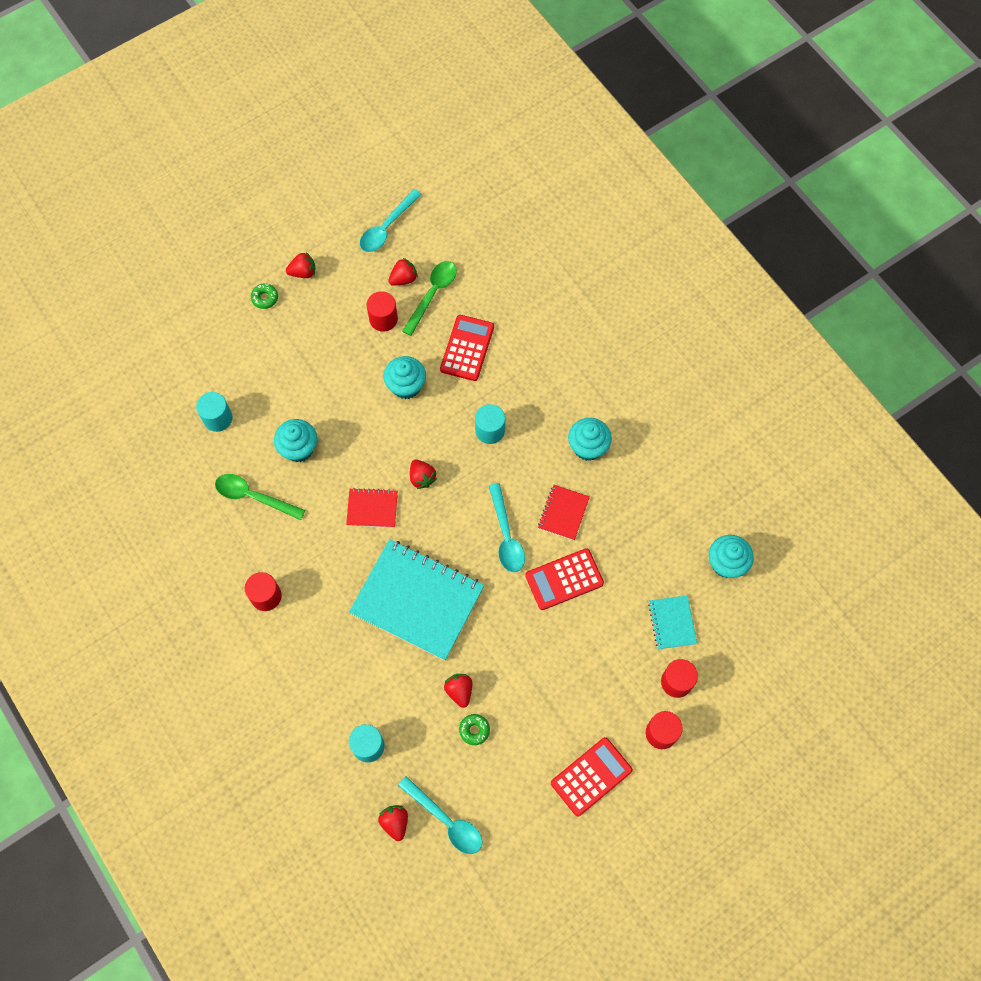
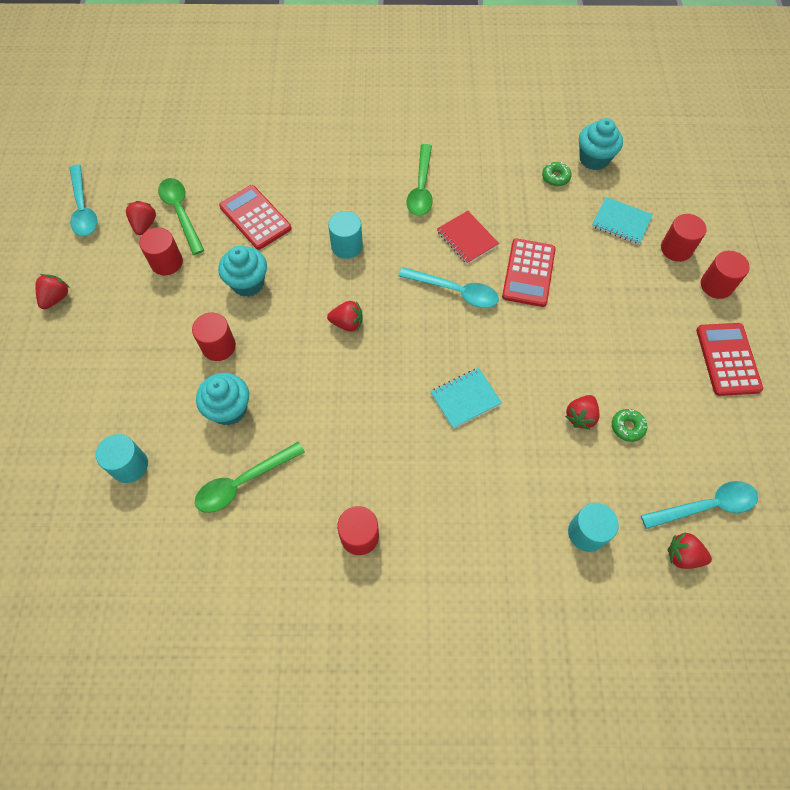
camera: 55 degrees left, 5 degrees down
(265, 298) = (48, 345): green donut -> green donut (555, 177)
(341, 405) = (218, 346): none -> red cylinder
(372, 508) = (344, 382): red notebook -> none
(417, 600) = (465, 399): turquoise notebook -> turquoise notebook, size x0.46
(459, 691) = (580, 416): red strawberry -> red strawberry turned 75 degrees counterclockwise
(588, 447) = (421, 188): turquoise cupcake -> green spoon

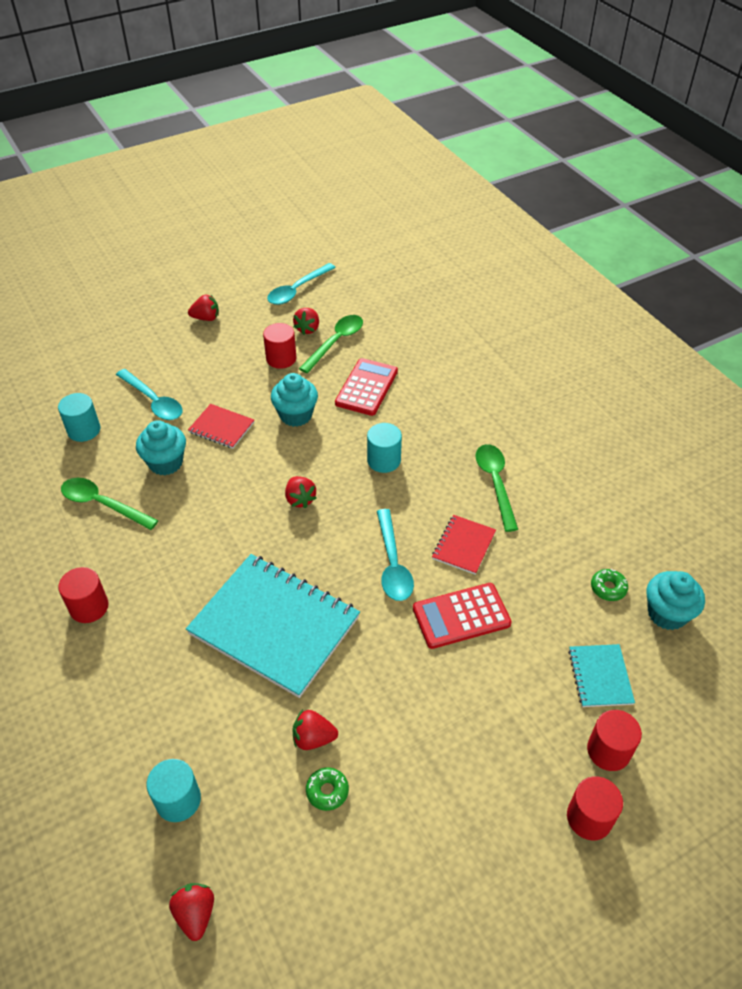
camera: 60 degrees right, 15 degrees down
(144, 225) = (307, 329): red strawberry -> red strawberry turned 135 degrees clockwise
(218, 346) = (221, 427): red cylinder -> red notebook
(421, 188) = (495, 483): green spoon -> green spoon turned 105 degrees clockwise
(465, 399) = (274, 626): turquoise notebook -> turquoise notebook, size x2.17
(706, 506) = (270, 918): turquoise spoon -> turquoise spoon (153, 401)
(727, 359) = (488, 871): red calculator -> none

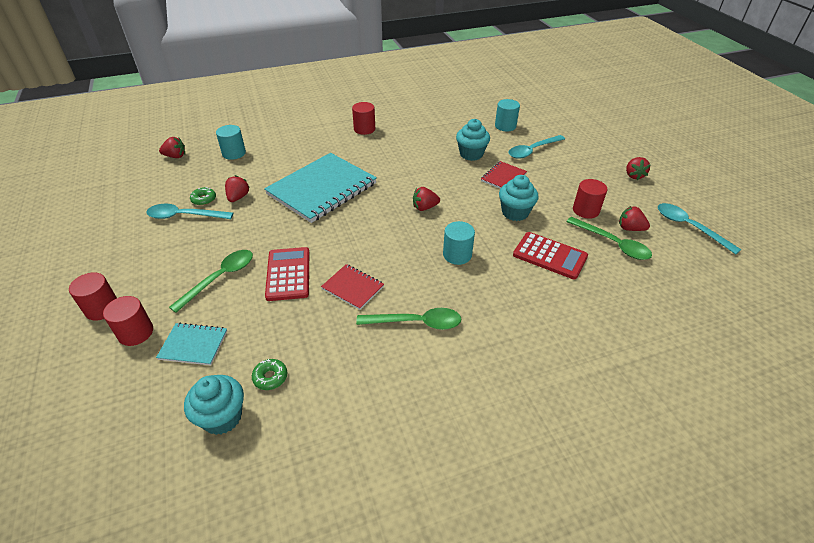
camera: 100 degrees right, 5 degrees down
(103, 504) = (439, 132): green spoon -> green spoon (220, 278)
(392, 564) = (350, 245): turquoise spoon -> turquoise spoon (184, 216)

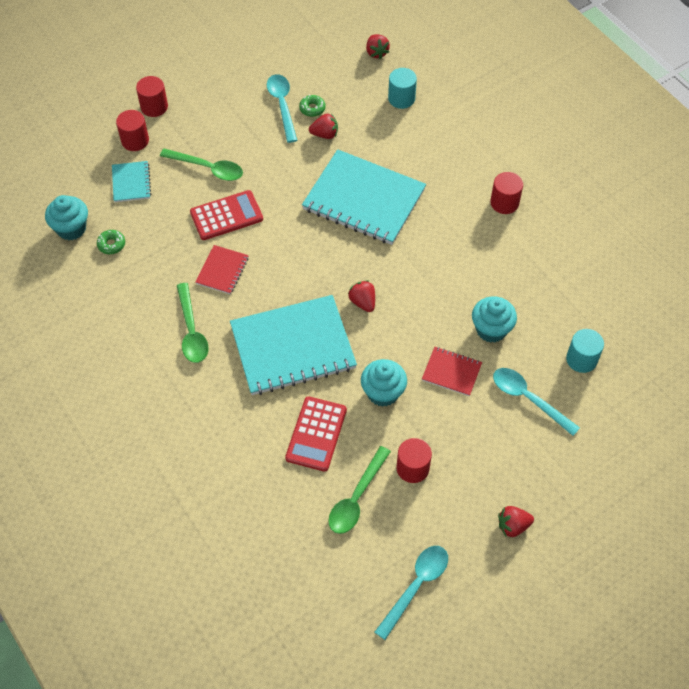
camera: 75 degrees right, 15 degrees up
(457, 255) = (293, 347): turquoise cylinder -> turquoise notebook
(630, 228) = (391, 517): red strawberry -> none

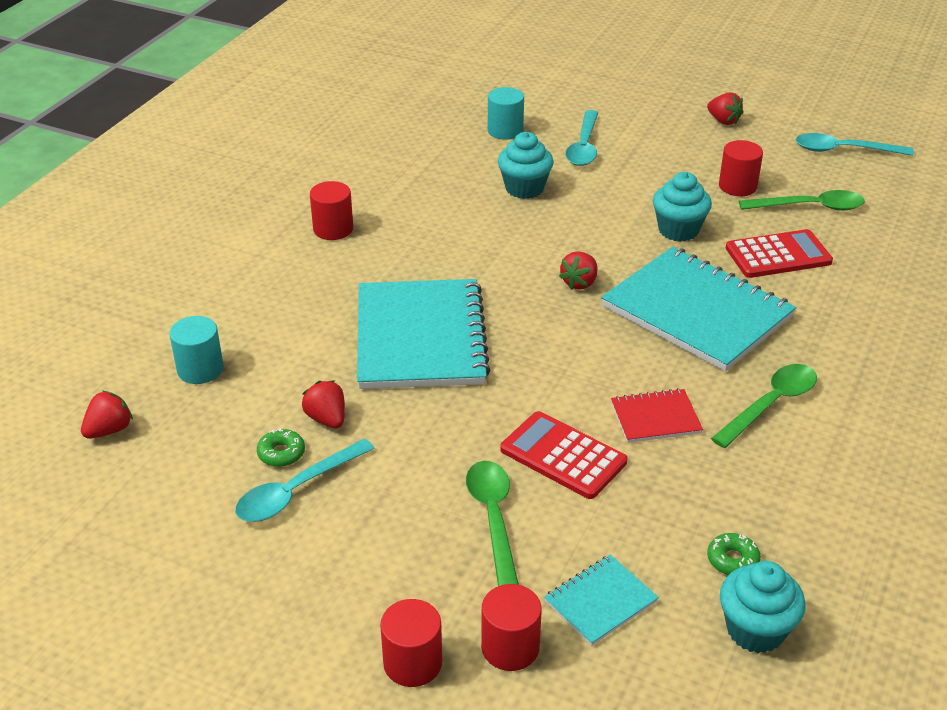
camera: 120 degrees left, 20 degrees down
(451, 372) = (604, 196): red notebook -> none

